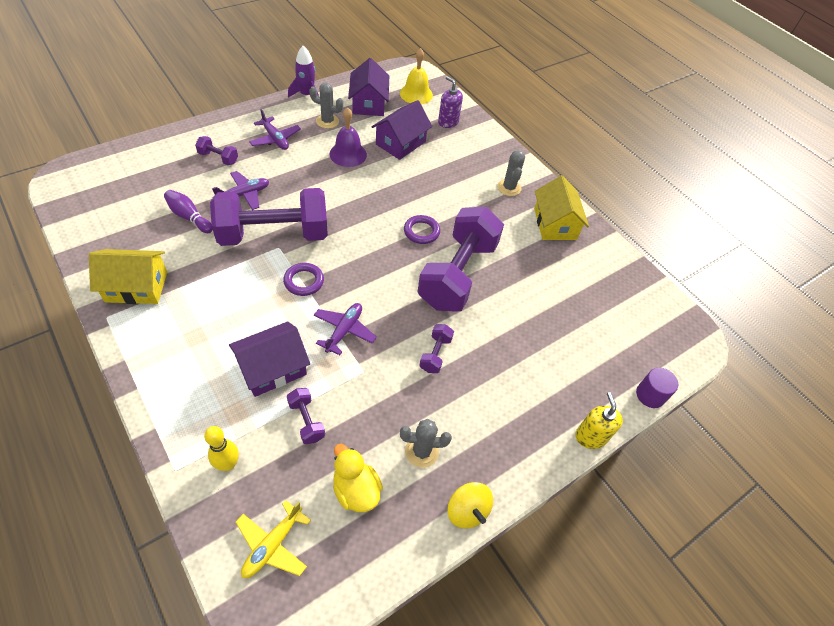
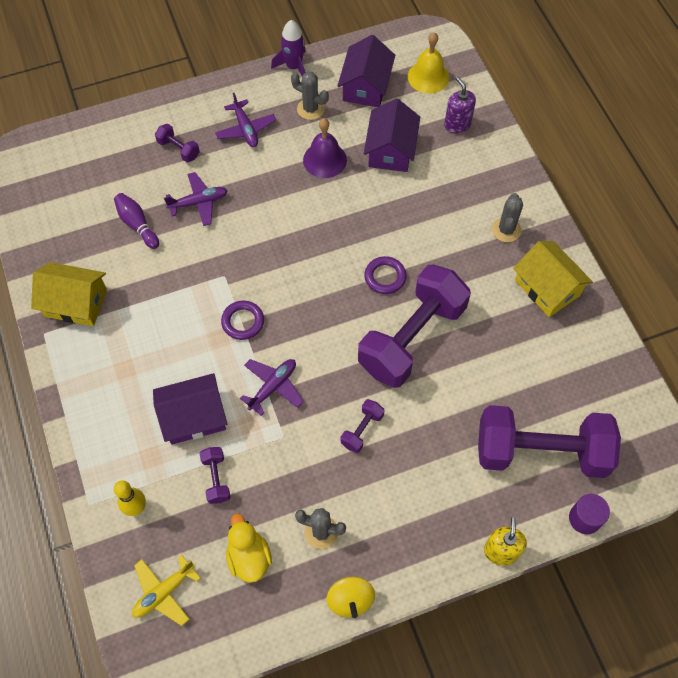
camera: 20 degrees right, 10 degrees up
(274, 234) = (222, 259): purple dumbbell -> purple dumbbell (541, 452)
(400, 143) = (391, 150): purple house -> purple house turned 45 degrees counterclockwise
(555, 224) = (547, 287): yellow house -> yellow house turned 45 degrees counterclockwise

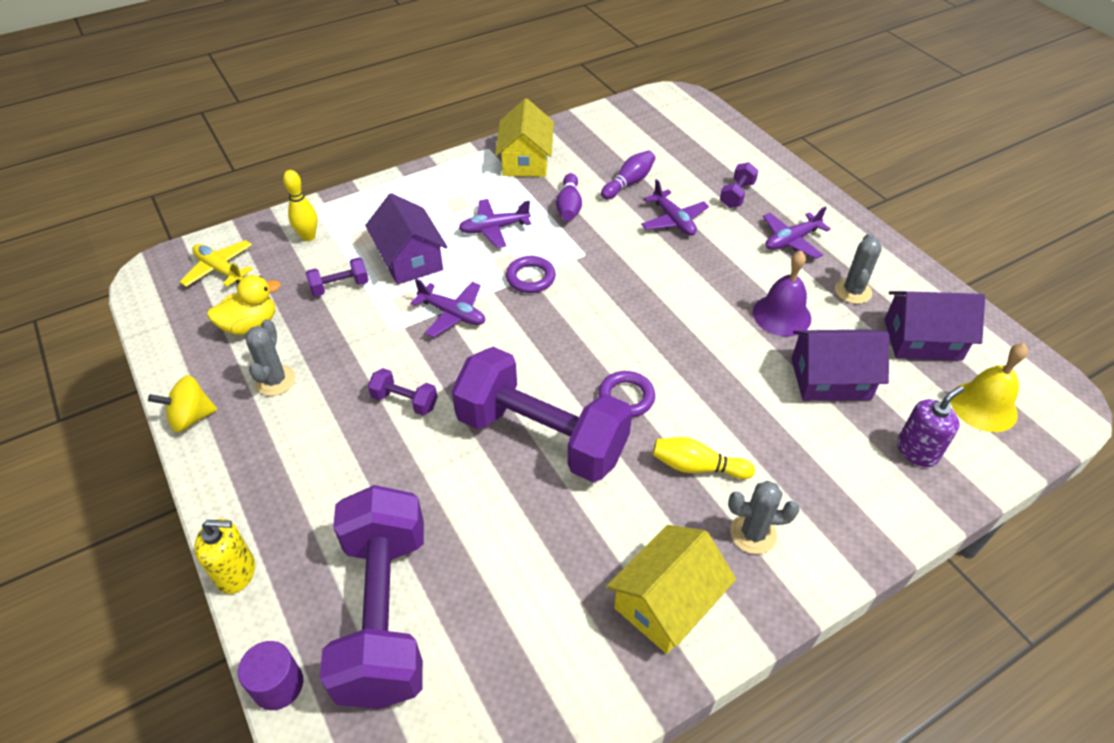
camera: 80 degrees right, 15 degrees down
(157, 277) = (569, 206): none -> purple bowling pin
(170, 342) = (494, 228): none -> purple plane
(294, 67) = (909, 267): purple rocket -> none
(452, 247) = (697, 467): none -> yellow bowling pin

